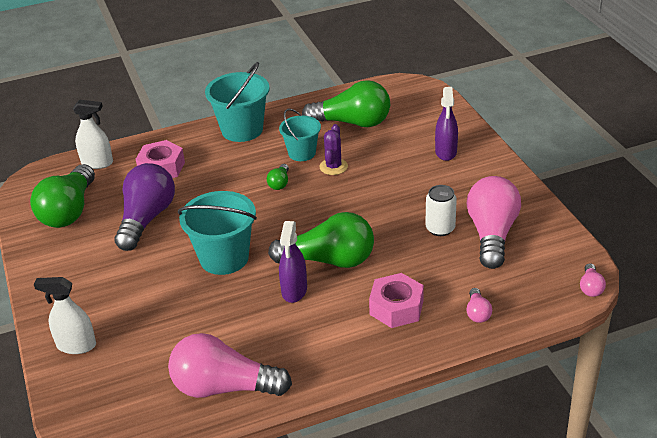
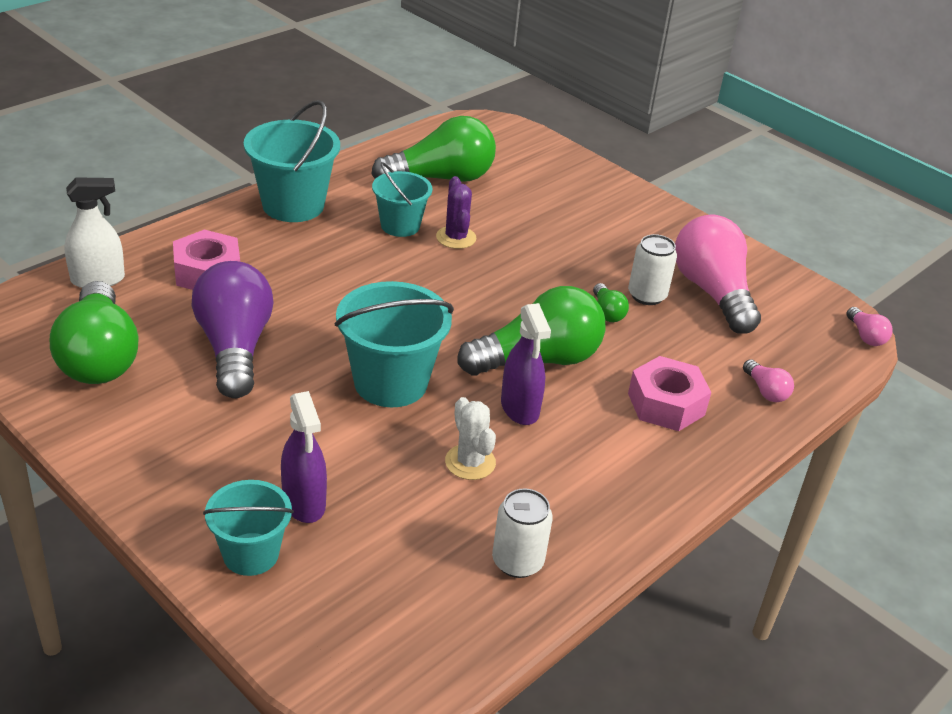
camera: 30 degrees left, 0 degrees up
(76, 345) = (251, 554): white spray bottle -> turquoise bucket
(224, 387) = (517, 561): pink light bulb -> white can
(238, 319) = (470, 462): none -> white cactus
(279, 183) = (397, 269): green light bulb -> green light bulb (607, 312)
(446, 152) = (585, 201): purple spray bottle -> purple spray bottle (304, 502)

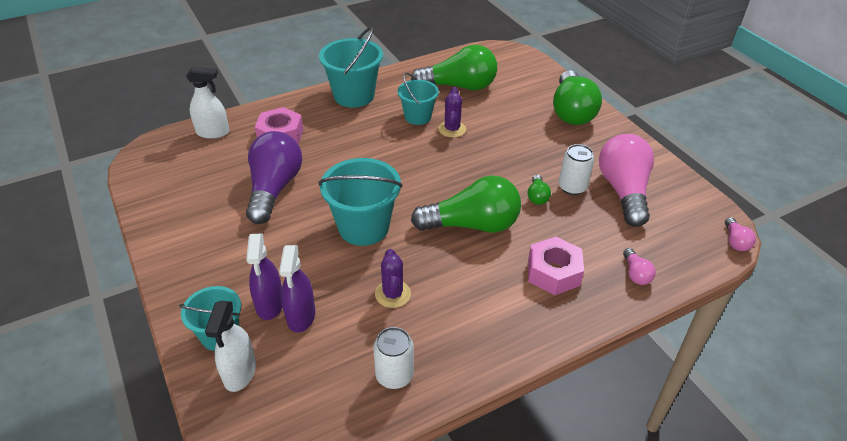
camera: 20 degrees right, 5 degrees up
(99, 357) = (190, 183): green light bulb -> green light bulb (571, 111)
(304, 596) = (240, 372): none -> white spray bottle
(470, 462) = (393, 294): white cactus -> purple cactus
(520, 408) = (444, 259): purple spray bottle -> purple spray bottle (301, 316)

